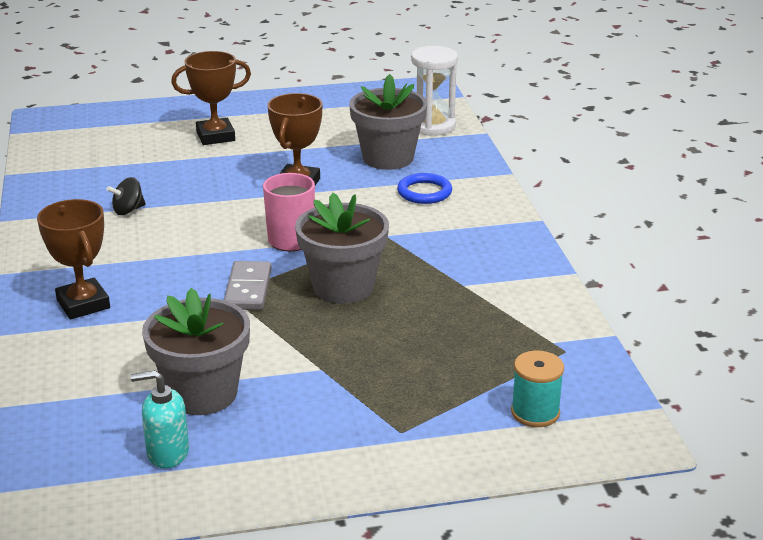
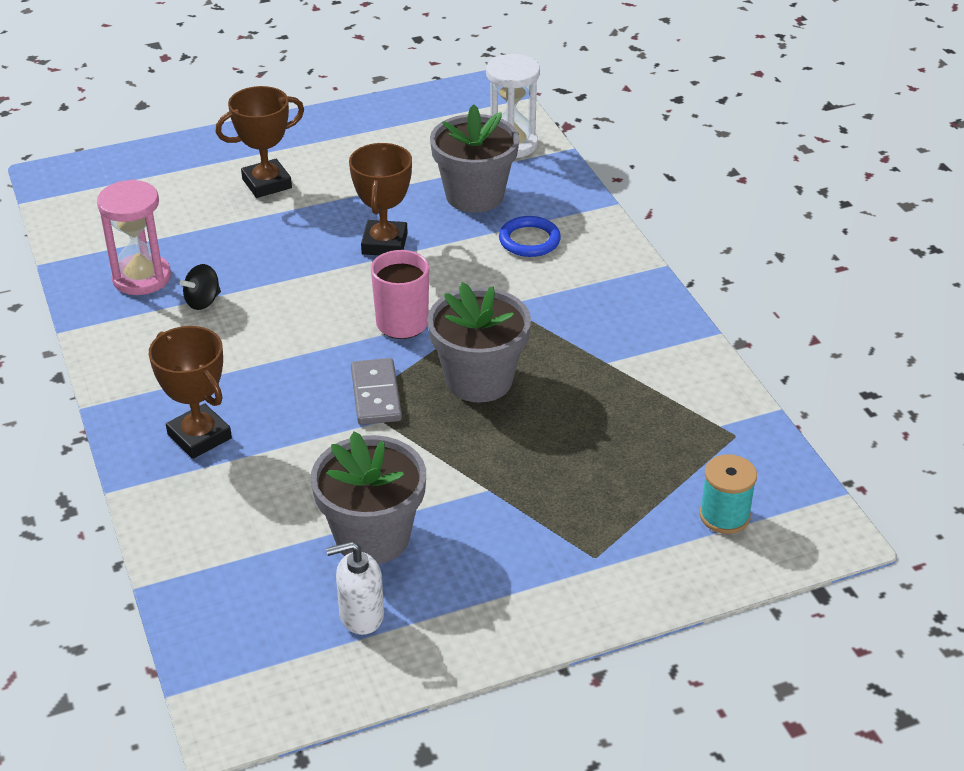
camera: 10 degrees left, 10 degrees up
(85, 190) = (141, 278): none -> pink hourglass
(167, 453) = (361, 615): turquoise soap dispenser -> white soap dispenser

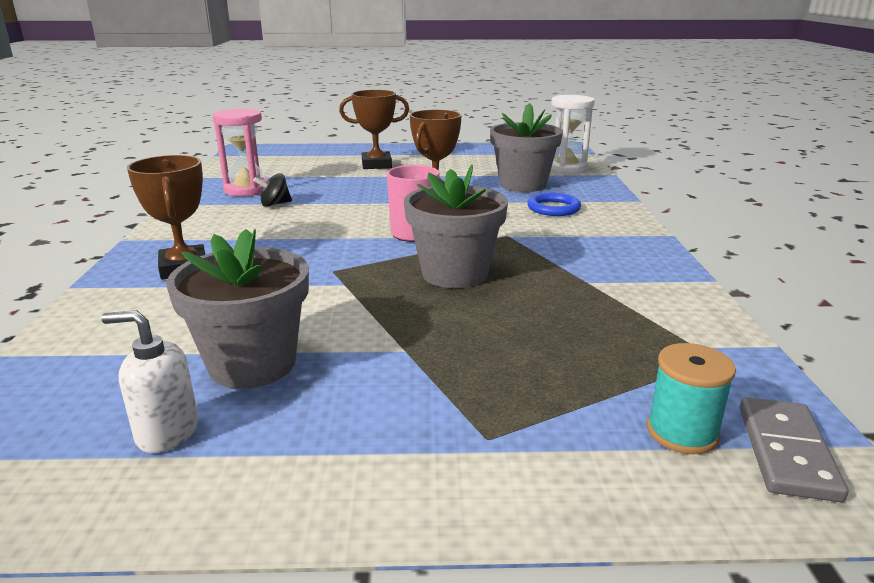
camera: 20 degrees right, 15 degrees down
(376, 395) = (354, 268): grey domino -> grey domino (786, 452)

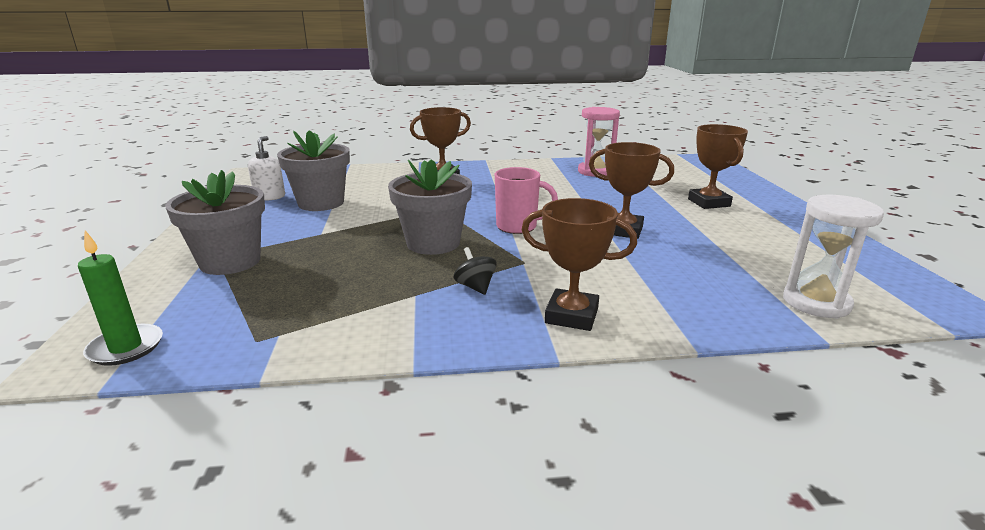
camera: 85 degrees right, 0 degrees up
(275, 204) = (566, 182): black spinning top -> black spinning top (475, 287)
(522, 185) = (702, 271): grey flower pot -> grey flower pot (230, 262)
(553, 208) = (621, 286): blue ring -> none
(607, 226) = (571, 315): none -> brown trophy
(682, 432) = (177, 312): turquoise spool -> none
(786, 452) = (126, 347): grey domino -> green candle

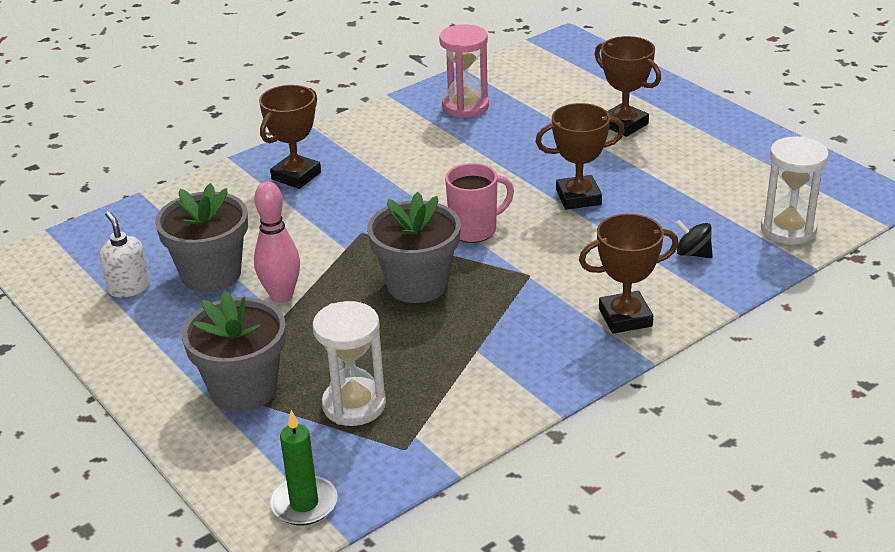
camera: 30 degrees left, 10 degrees up
(275, 296) = (354, 405): none -> white hourglass
(340, 223) = (281, 296): none -> pink bowling pin
(475, 287) = (518, 320): black spinning top -> black spinning top (693, 253)

